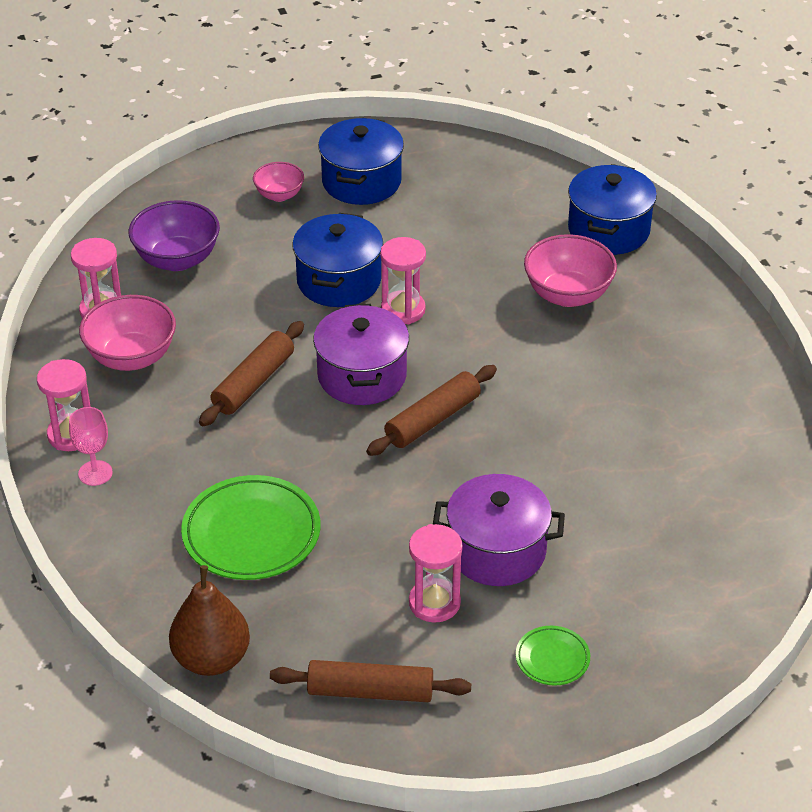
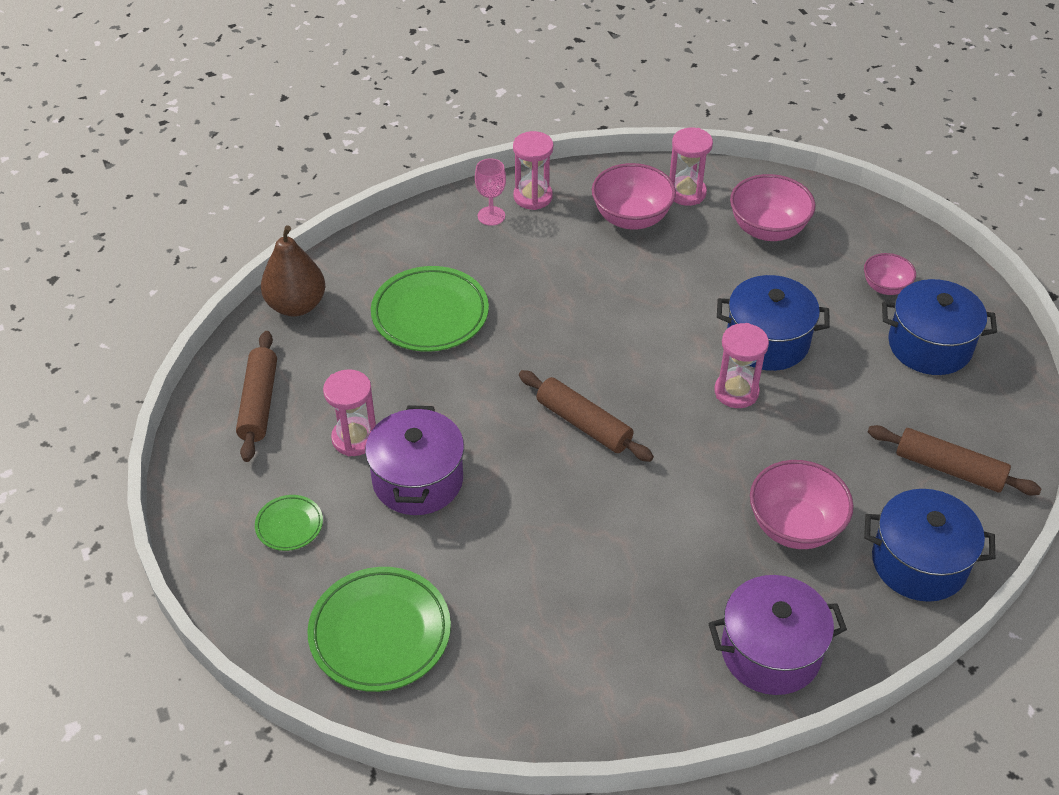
camera: 85 degrees right, 5 degrees up
(177, 259) = (767, 229): purple bowl -> pink bowl
(253, 383) = (612, 296): brown rolling pin -> brown rolling pin (949, 469)
(362, 376) = (635, 368): purple pot -> purple pot (770, 652)
(687, 584) = (380, 633): none -> green plate

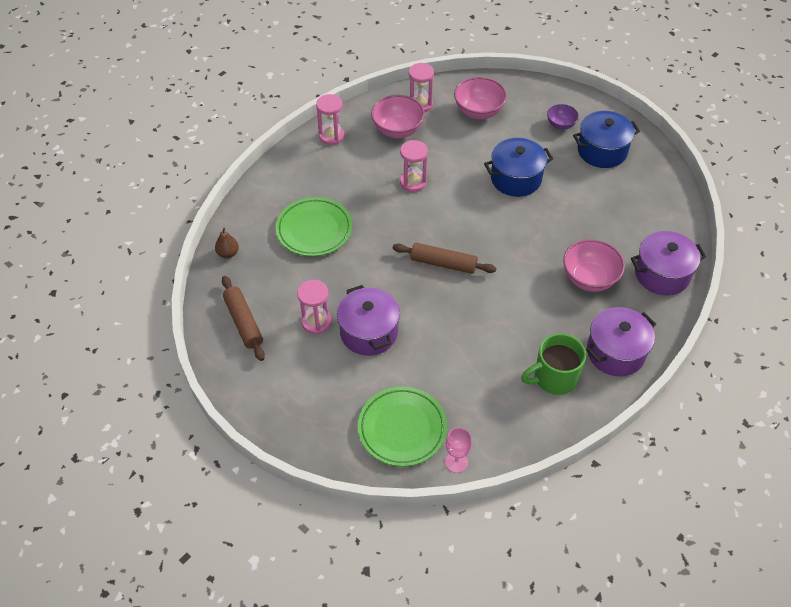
camera: 25 degrees left, 5 degrees up
(289, 525) = (310, 388): green plate -> none
(296, 305) = (228, 253): brown pear -> brown pear, size x0.55
(491, 216) = (314, 156): pink goblet -> pink goblet (456, 462)
(649, 651) = (554, 378): none -> green mug
(736, 392) = (516, 214): pink hourglass -> pink hourglass (413, 182)
(885, 287) = (560, 125): pink bowl -> purple bowl
(919, 563) = (662, 274): blue pot -> purple pot
(949, 469) = (649, 217): brown rolling pin -> none

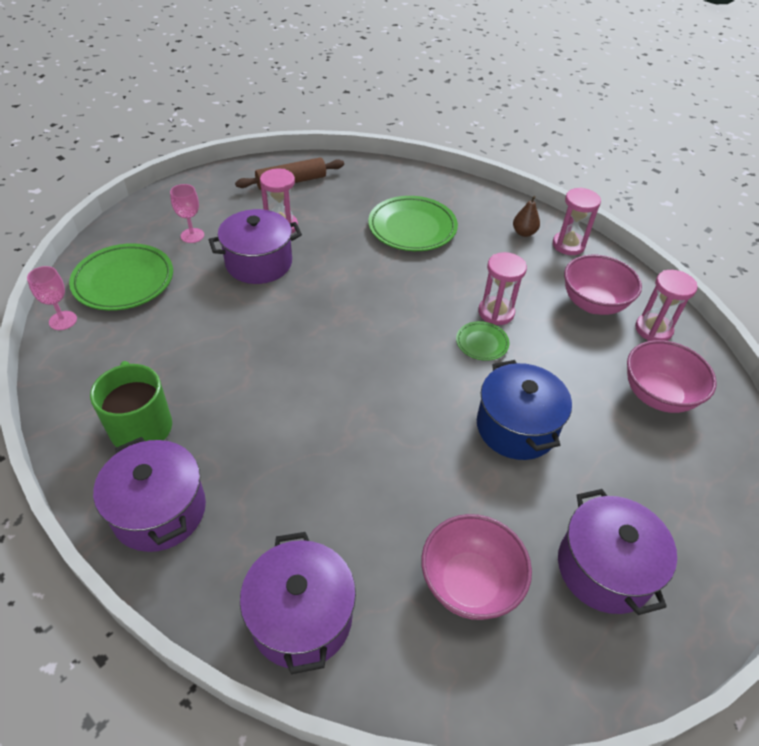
camera: 90 degrees right, 5 degrees down
(228, 253) = (381, 172): brown pear -> brown pear (524, 233)
(333, 389) = (192, 235): none -> pink goblet
(443, 263) = (353, 332): brown rolling pin -> none
(445, 191) = (482, 343): none -> green plate
(560, 125) = (658, 508): purple bowl -> none
(589, 279) = (306, 498): pink bowl -> pink bowl (469, 583)
(602, 151) = (604, 568): blue pot -> purple pot

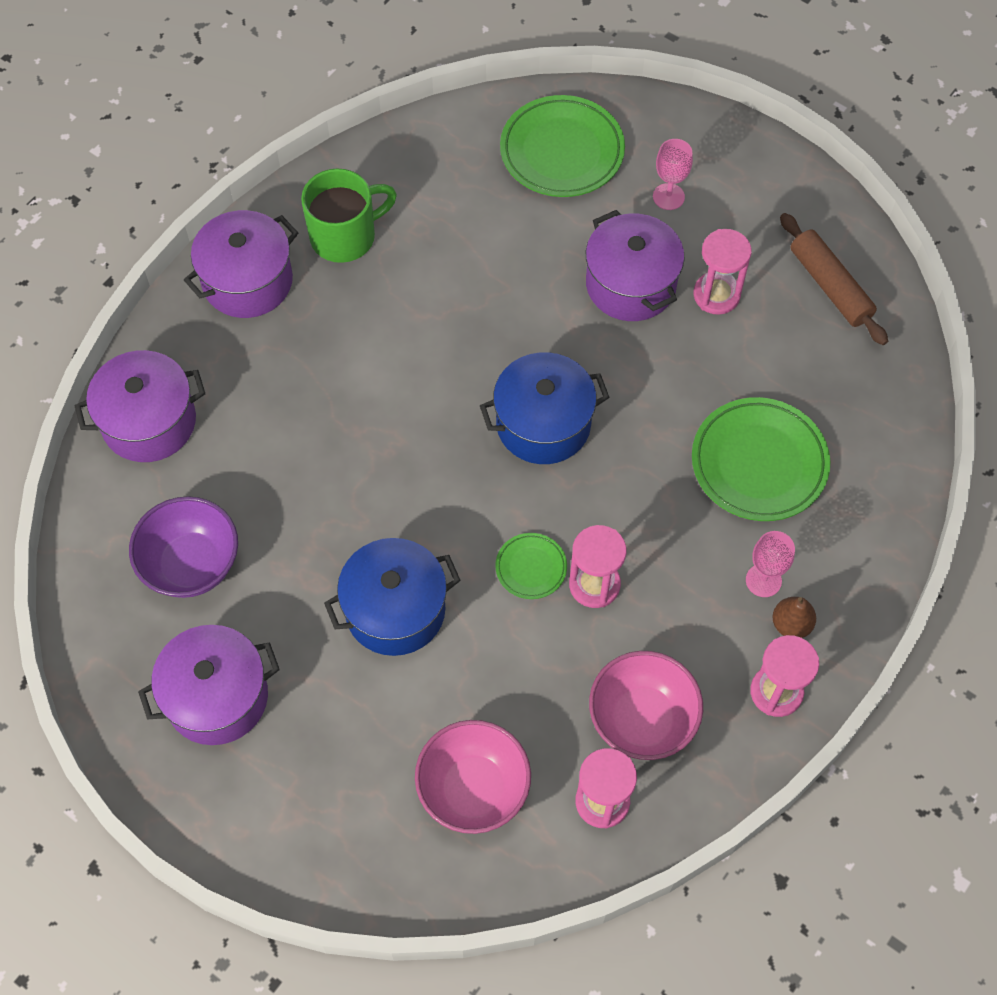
camera: 85 degrees right, 15 degrees up
(63, 320) = (484, 116): pink goblet -> pink goblet (763, 580)
(364, 322) = (543, 424): none -> blue pot
(469, 583) = (191, 564): pink bowl -> purple bowl

